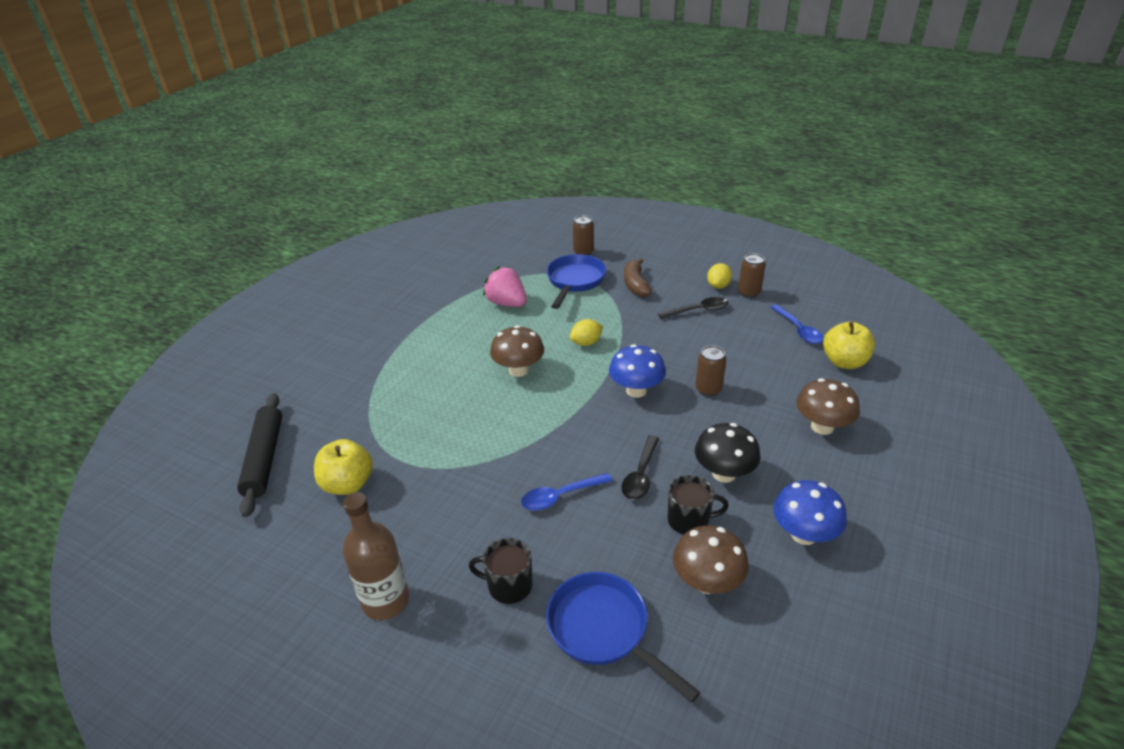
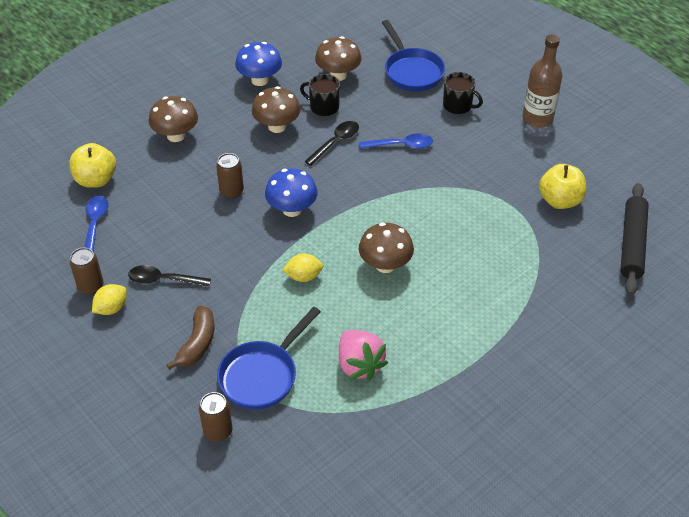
camera: 160 degrees left, 10 degrees up
(724, 473) = (277, 126): black mushroom -> brown mushroom

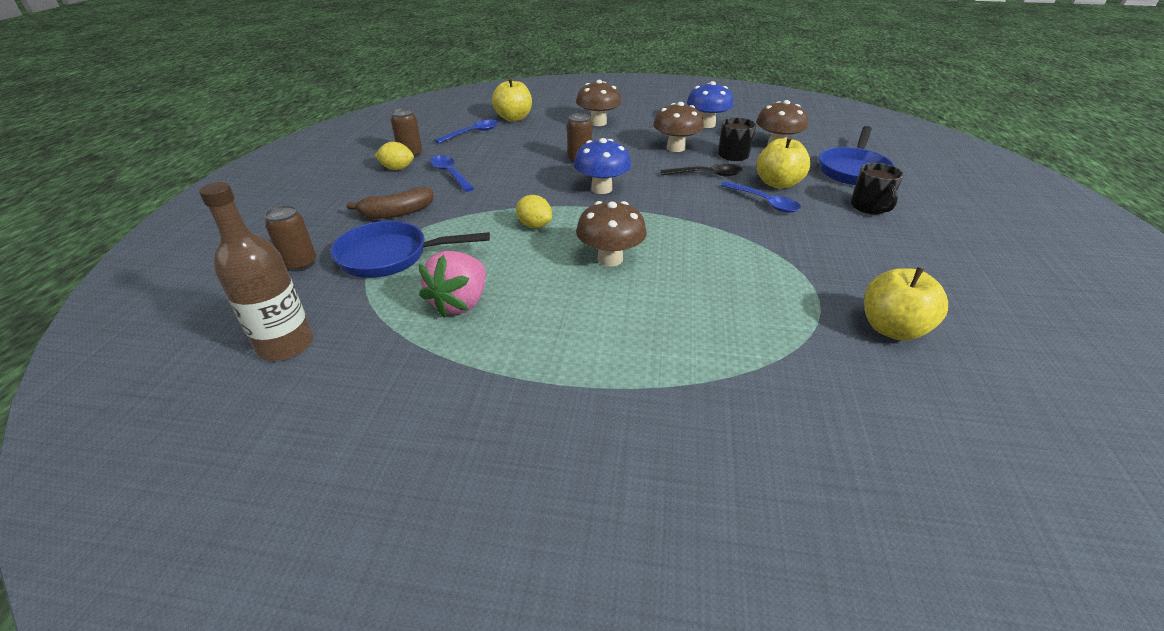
camera: 50 degrees right, 10 degrees down
(163, 280) = (450, 174): black spoon -> blue spoon
(387, 119) = (778, 184): none -> yellow apple
(537, 118) = (960, 256): brown bottle -> brown bottle (286, 345)
(632, 244) = (952, 433): black rolling pin -> none

